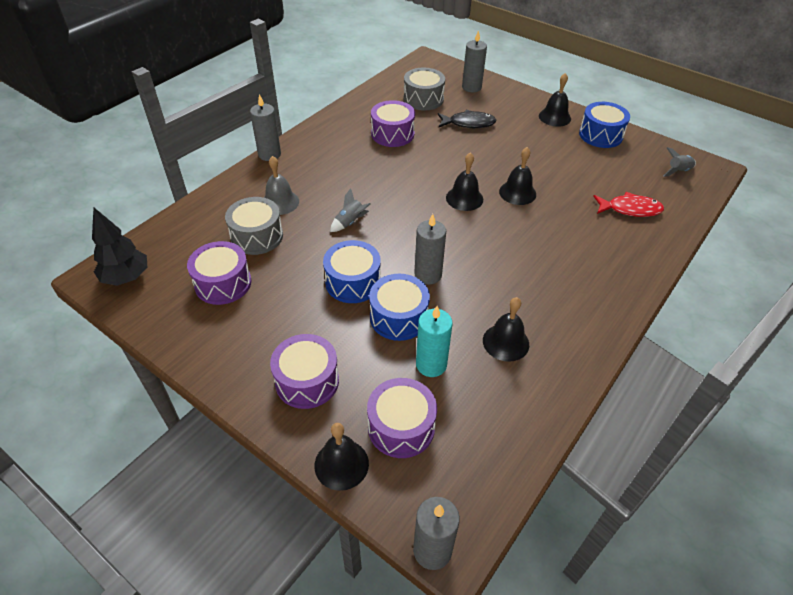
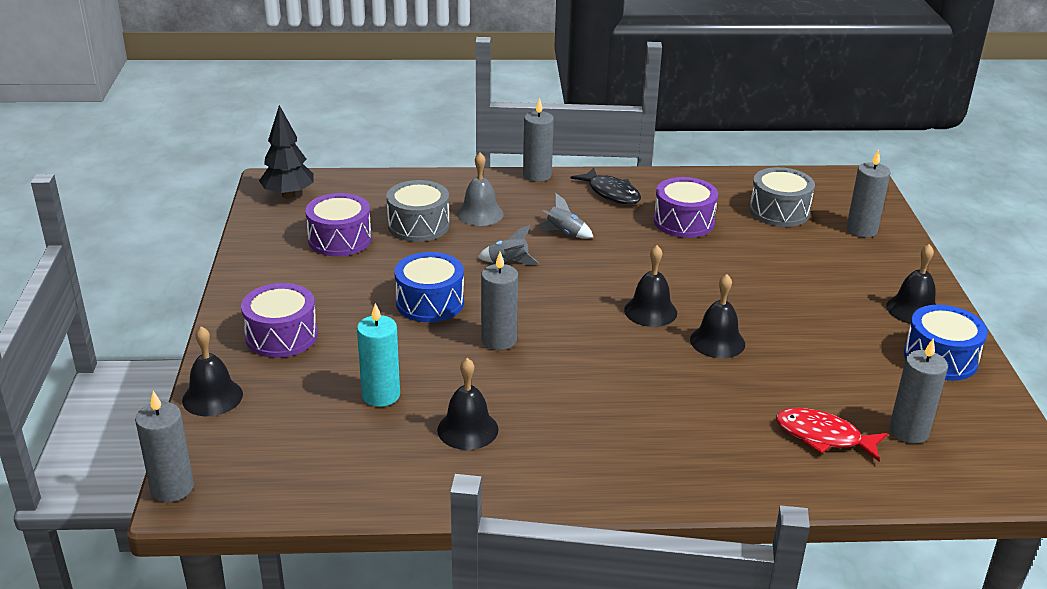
camera: 50 degrees right, 15 degrees down
(399, 317) = (418, 349): blue drum -> none
(401, 427) = (286, 411): purple drum -> none
(468, 123) = (788, 258): black fish -> black fish (611, 193)
(630, 209) = (823, 437): red fish -> red fish turned 150 degrees clockwise
(648, 180) = (909, 431): none -> grey candle
(678, 171) = (974, 451): grey rocket -> grey rocket (564, 233)

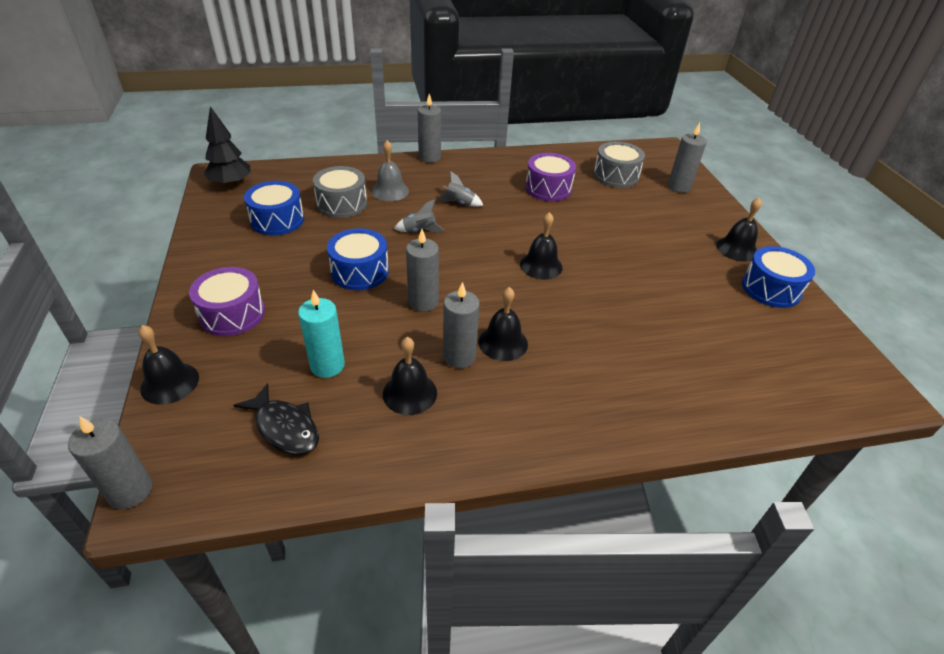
camera: 10 degrees left, 10 degrees up
(340, 239) = (277, 220): purple drum -> blue drum
(611, 193) = (489, 168): black fish -> black fish (285, 427)
(717, 341) = (600, 288): black bell -> black bell (503, 342)
(823, 437) = (707, 369): red fish -> none
(909, 431) = (770, 357): grey candle -> grey candle (459, 356)

